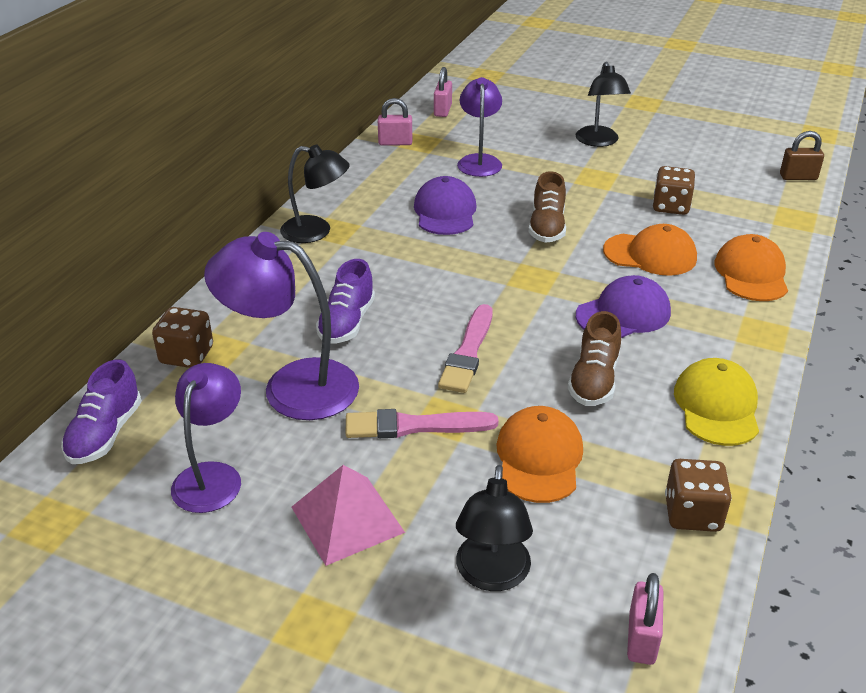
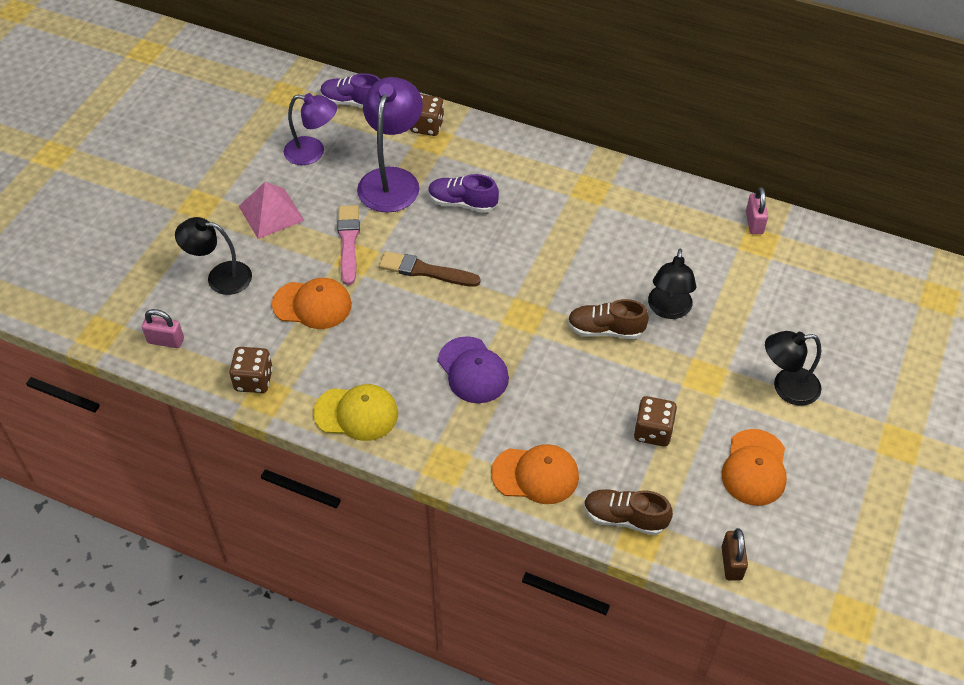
camera: 90 degrees right, 15 degrees up
(316, 231) = (587, 178): black lamp -> black lamp (668, 310)
(442, 110) = (835, 258): pink padlock -> none
(445, 212) = (626, 259): purple cap -> none
(468, 352) = (425, 271): pink brush -> brown brush
(479, 161) = (726, 285): purple lamp -> none
(594, 380) = (390, 342): brown shoe -> brown shoe (625, 518)
(650, 255) = (564, 401): orange cap -> orange cap (754, 468)

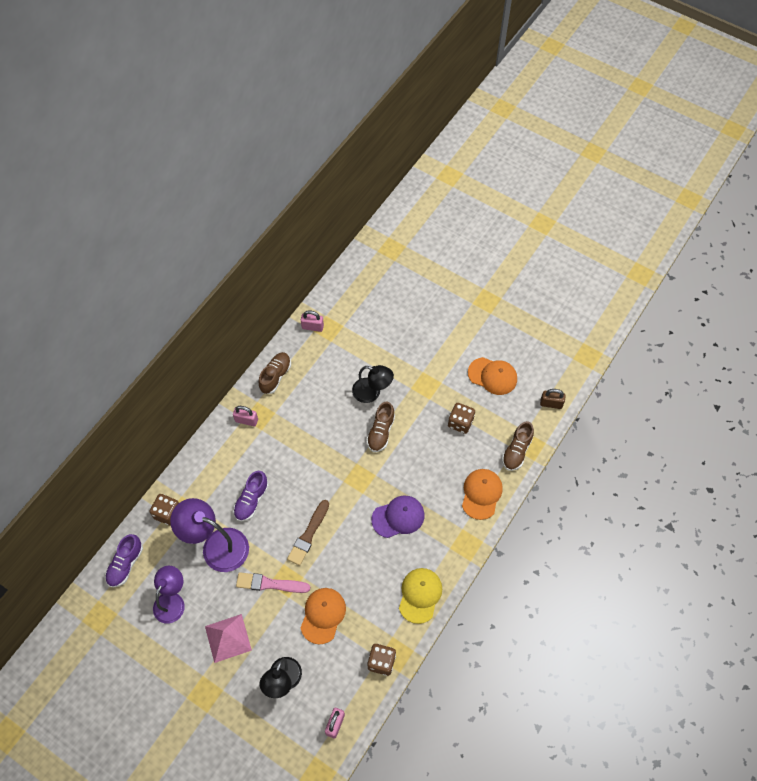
camera: 80 degrees left, 10 degrees up
(579, 177) = (246, 420): none -> pink padlock
(657, 195) = (275, 376): none -> brown shoe
(786, 387) = (441, 344): black lamp -> none

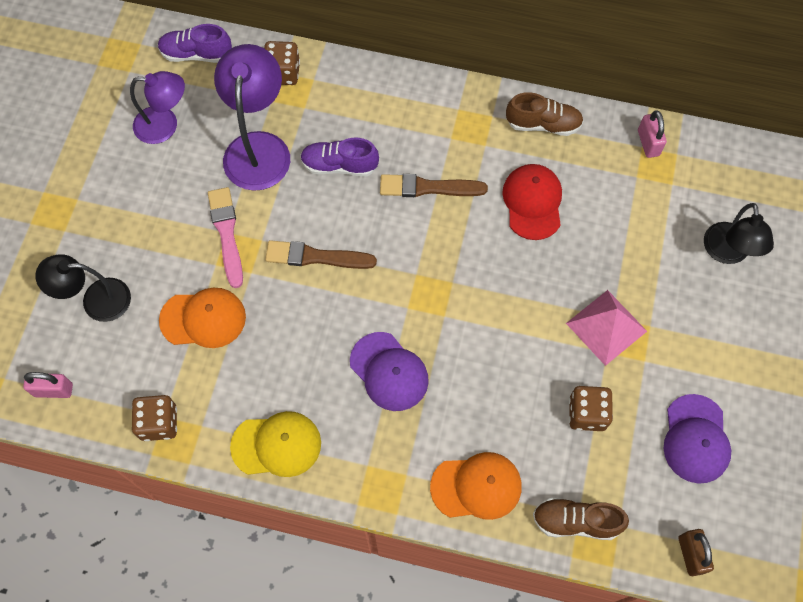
camera: 70 degrees right, 5 degrees up
(228, 638) = (135, 210): pink pyramid -> pink pyramid (606, 327)
(246, 420) = (457, 114): pink padlock -> none
(289, 454) = (428, 187): none -> brown brush
(324, 401) = (533, 202): none -> red cap
(372, 392) = (578, 264): black lamp -> black lamp (727, 253)
(381, 432) = (517, 299): brown shoe -> none
(492, 376) = (696, 439): orange cap -> purple cap

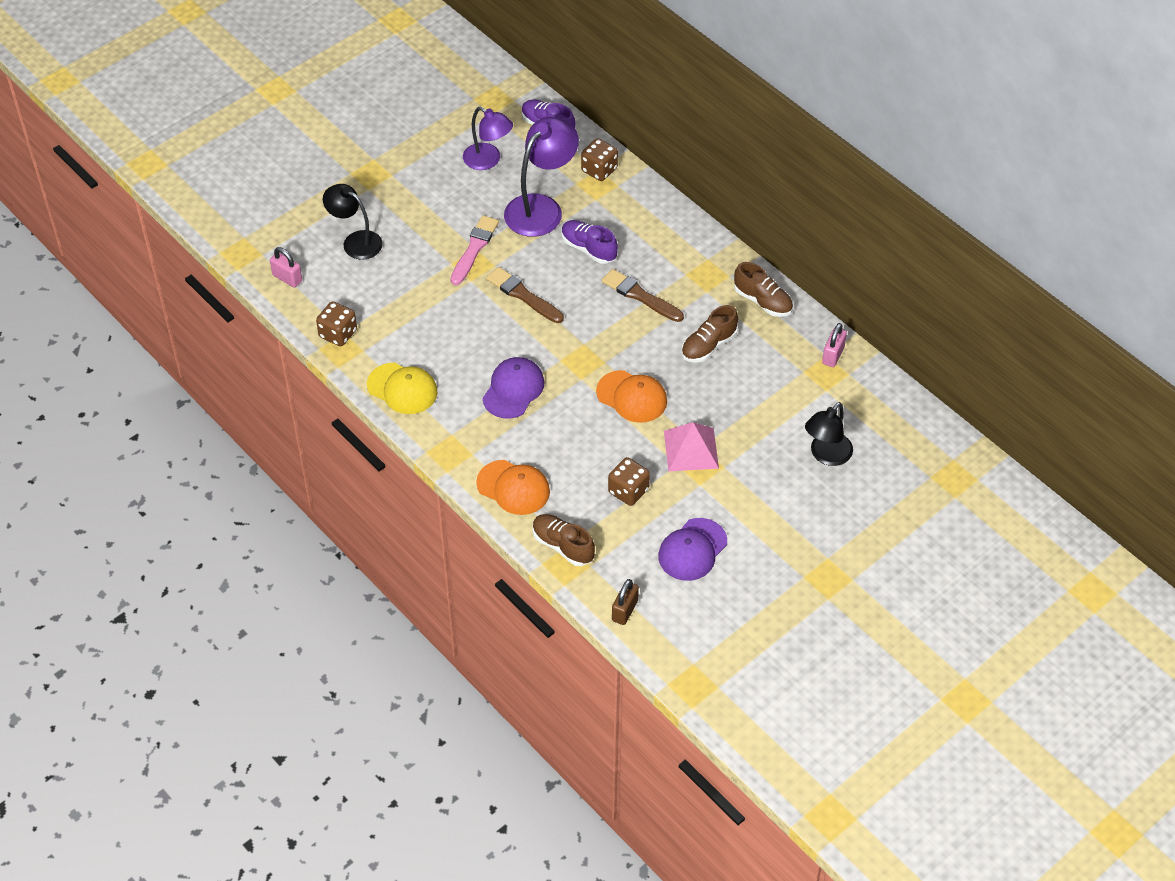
camera: 35 degrees right, 15 degrees down
(203, 319) = (416, 290): orange cap -> orange cap (632, 397)
(389, 371) = (513, 390): purple cap -> purple cap turned 150 degrees counterclockwise
(533, 202) = (708, 346): red cap -> brown shoe

